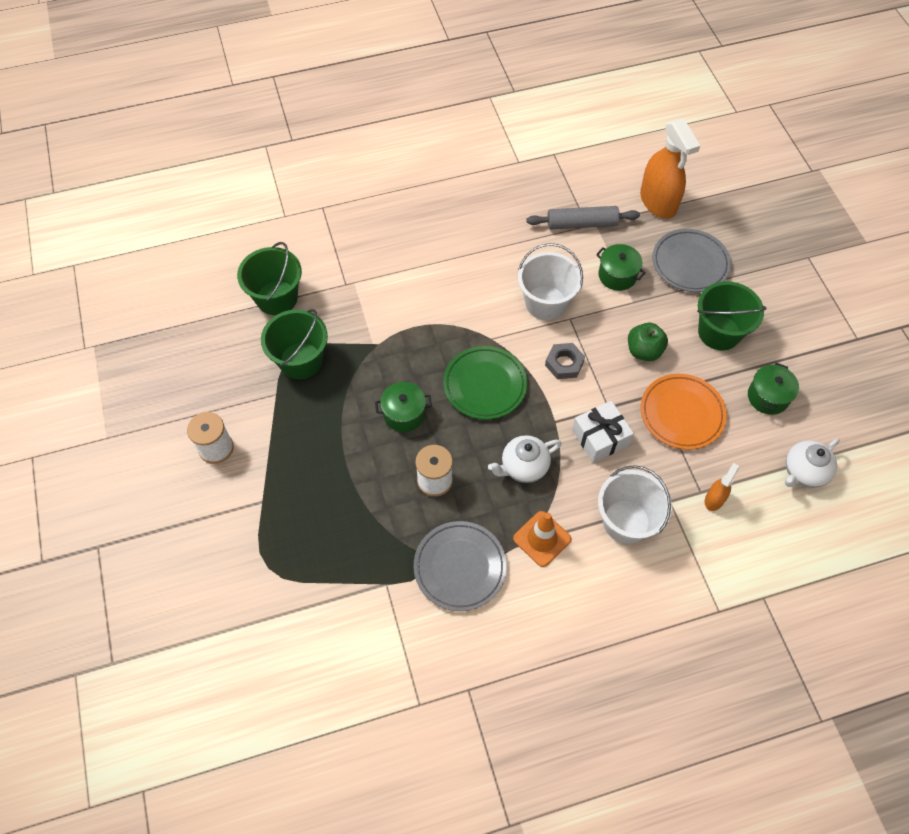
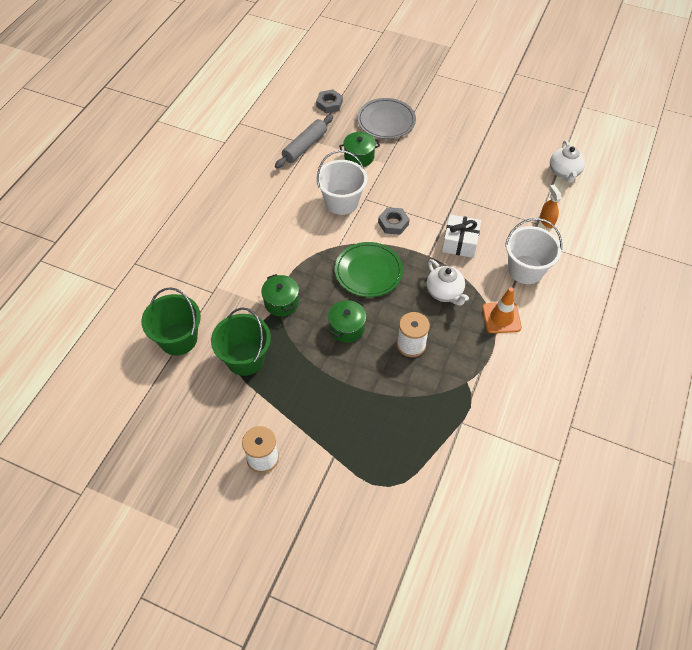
camera: 50 degrees left, 5 degrees down
(460, 567) = (484, 373): grey plate -> none
(523, 467) = (444, 292): white teapot -> white teapot turned 45 degrees counterclockwise
(644, 351) = (422, 182): green apple -> none
(658, 202) = (329, 104): orange spray bottle -> grey nut
(681, 414) = (480, 195): orange plate -> none
(719, 332) = (444, 142): green bucket -> none
(768, 397) = (505, 153): green pot -> green pot (281, 302)

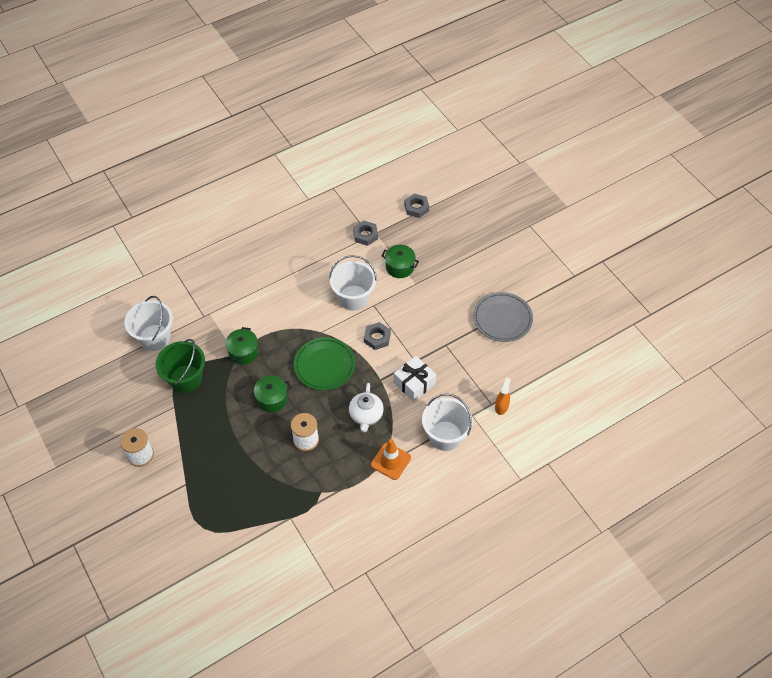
camera: 35 degrees right, 0 degrees up
(178, 339) = (154, 337): green bucket -> white bucket
(304, 146) = (365, 235): grey rolling pin -> grey nut
(386, 121) = (449, 247): grey plate -> grey plate (502, 319)
(564, 173) = (557, 374): white teapot -> none

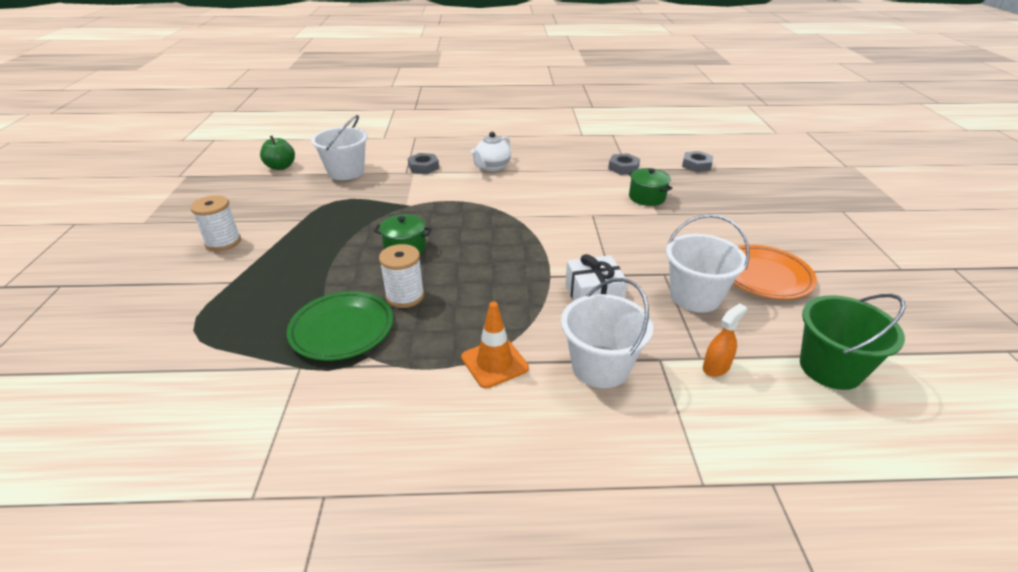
camera: 30 degrees right, 20 degrees down
(93, 356) = (281, 167): none -> green apple
(185, 379) = (338, 205): green bucket -> green bucket (830, 368)
(243, 352) = (415, 205): green pot -> none
(324, 365) = (492, 242): green plate -> green plate (342, 329)
(353, 298) = (573, 203): white bucket -> white bucket (695, 296)
(366, 416) = (502, 302): white teapot -> white teapot (492, 167)
(377, 338) = (575, 240): grey nut -> grey nut (423, 167)
(502, 319) = (764, 276): grey plate -> orange plate

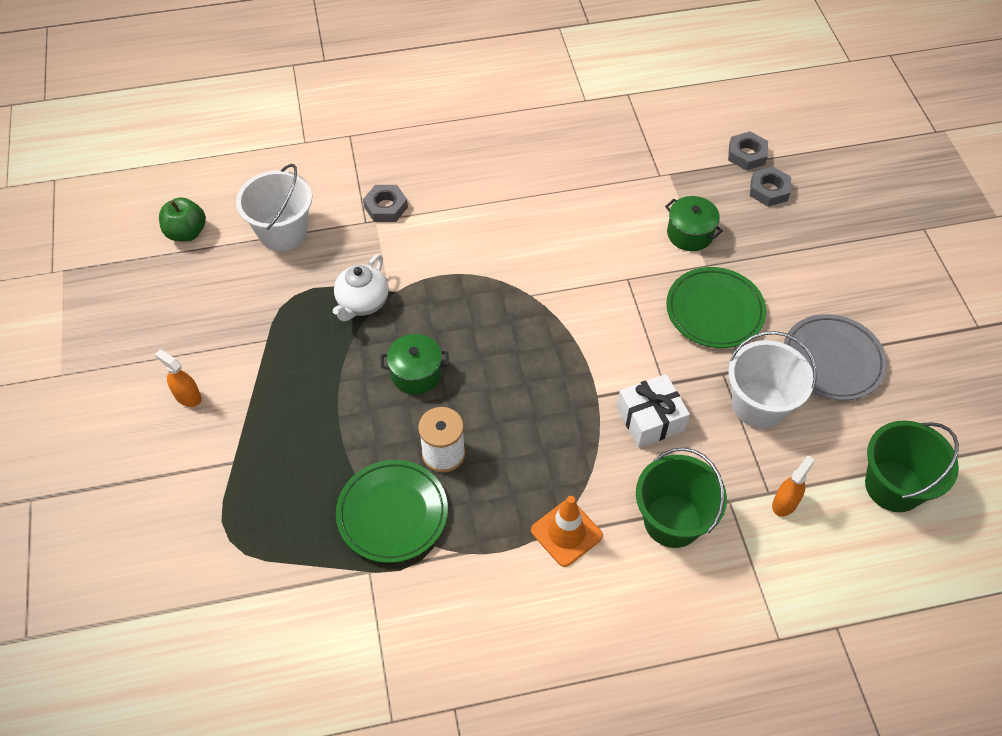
camera: 10 degrees left, 20 degrees up
(223, 242) = (187, 396): white spool -> orange spray bottle
(492, 167) = (478, 194): white teapot -> white teapot (362, 303)
(600, 366) = (672, 521): white bucket -> green bucket
(623, 168) = (653, 173): grey nut -> grey nut (769, 190)
(661, 238) = (714, 311): none -> green plate
(764, 276) = (832, 360): orange plate -> grey plate

